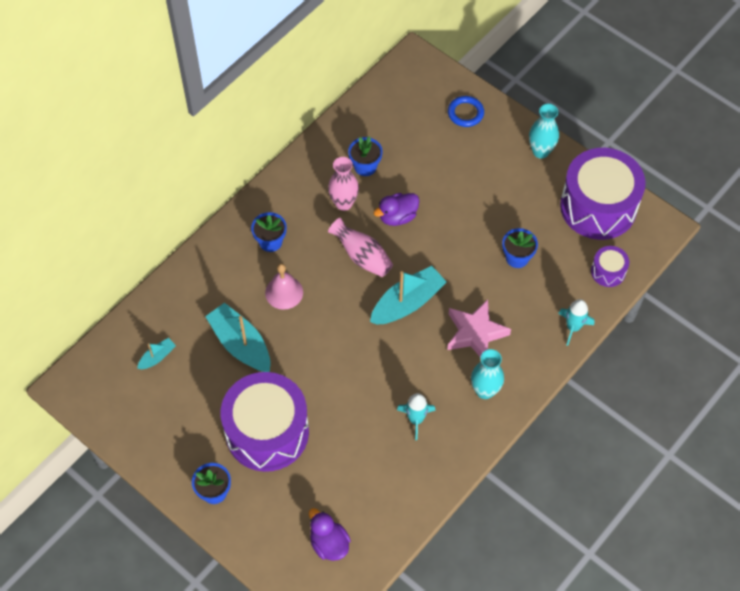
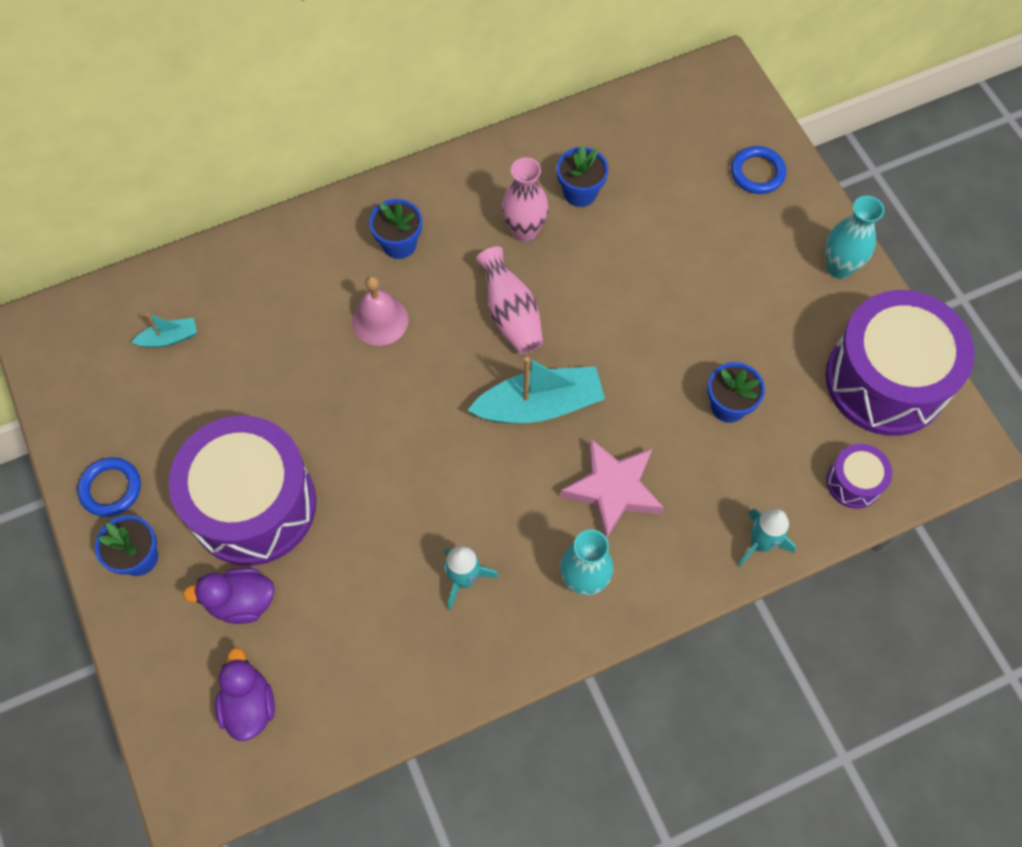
camera: 25 degrees right, 5 degrees up
(173, 460) = (111, 488): none -> blue ring
(240, 344) = (285, 367): turquoise boat -> none
(397, 217) = (588, 279): purple duck -> purple duck (241, 602)

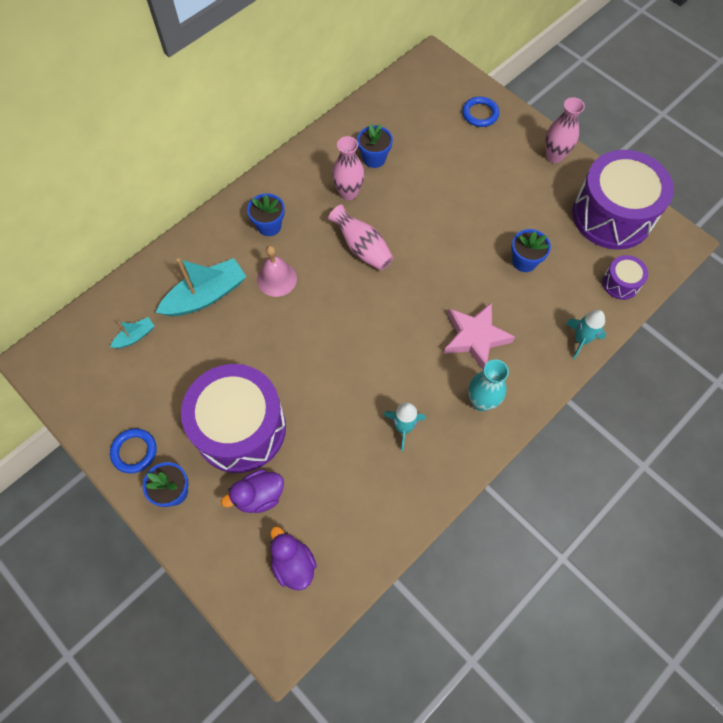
camera: 20 degrees left, 0 degrees up
(539, 405) = (405, 299): turquoise boat -> turquoise boat (206, 296)
(839, 267) = (554, 156): turquoise vase -> pink vase

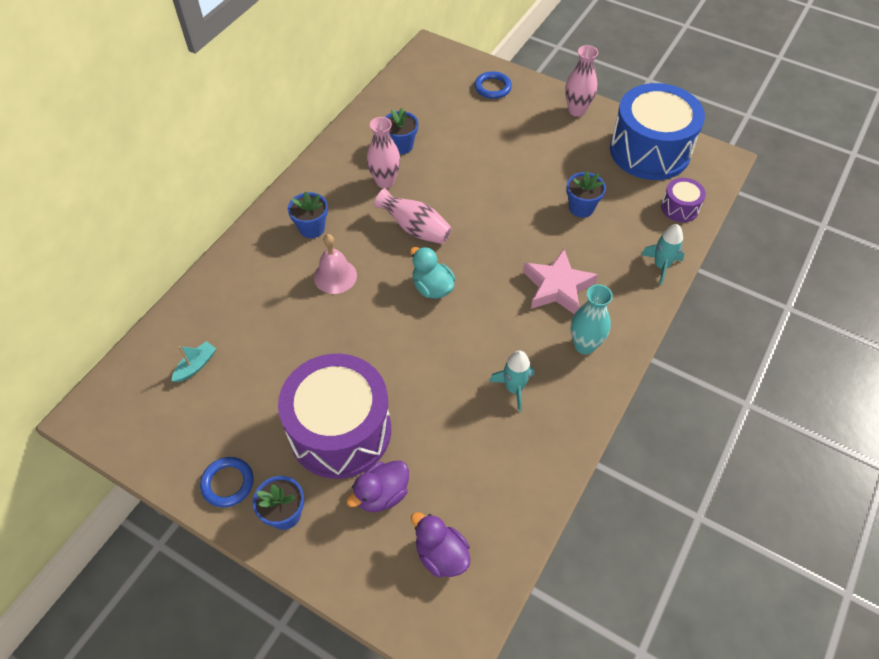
camera: 15 degrees left, 10 degrees down
(206, 296) = (263, 308): turquoise boat -> none
(360, 311) = (432, 288): none -> turquoise duck
(612, 215) = (649, 151): purple drum -> blue drum

